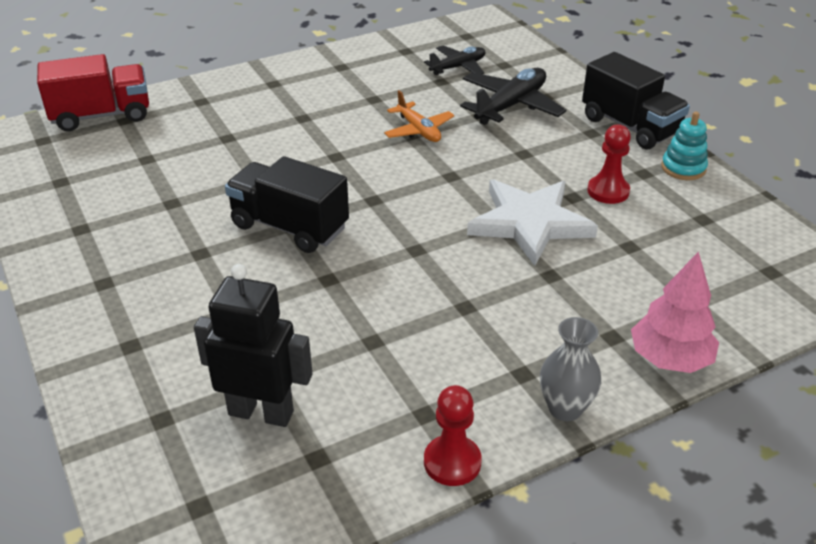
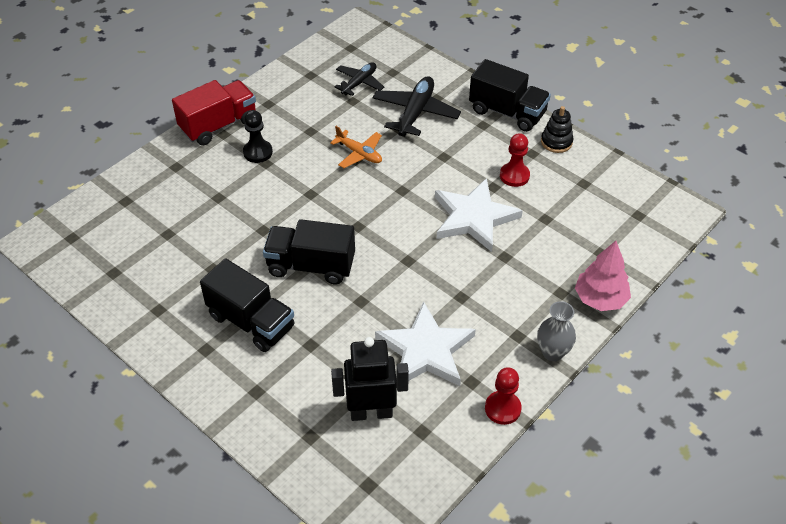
camera: 20 degrees left, 10 degrees up
(102, 116) = (104, 201): red truck -> red truck (218, 125)
(178, 267) = (251, 321): none -> black truck
(300, 106) = (258, 152): none -> black pawn
(380, 357) = (425, 350): none -> white star
(683, 168) = (556, 142): turquoise stacking toy -> black stacking toy

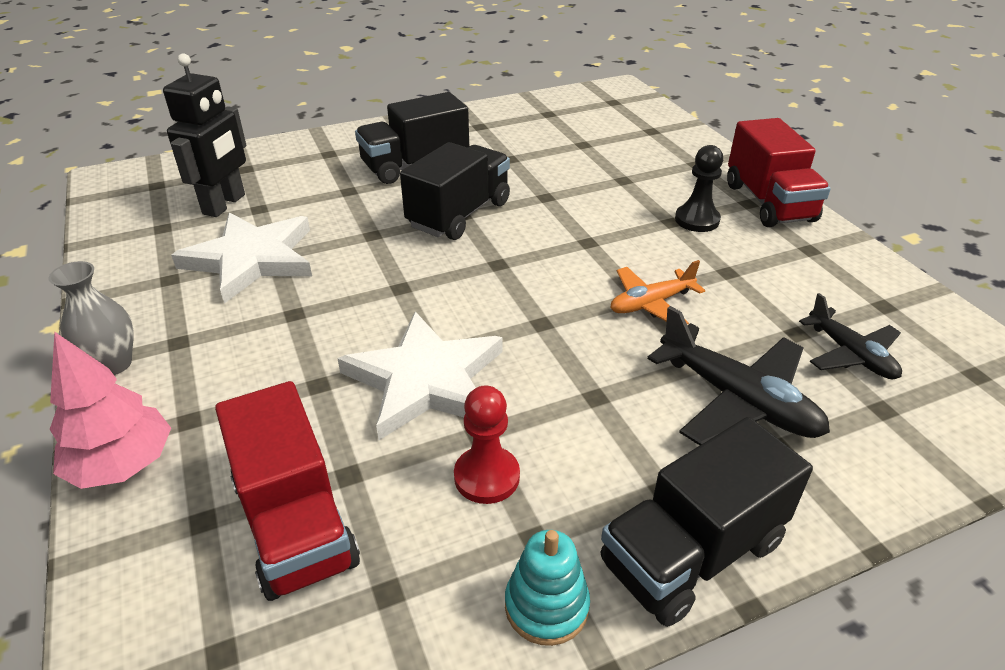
camera: 115 degrees right, 10 degrees down
(502, 408) = (106, 289): red pawn -> none
(556, 142) = (546, 606): black stacking toy -> turquoise stacking toy
(579, 223) = (295, 523): none -> red truck

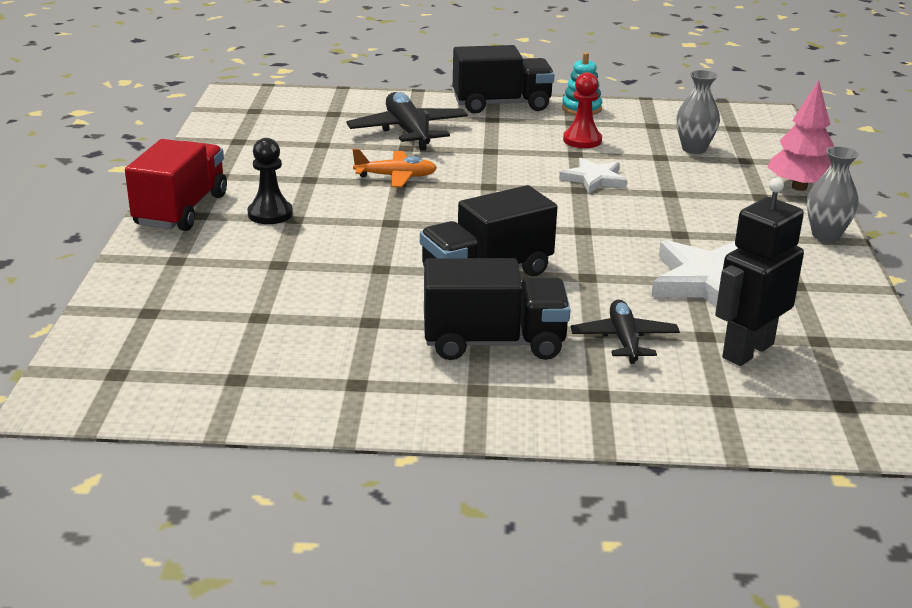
camera: 155 degrees left, 10 degrees down
(295, 523) = (694, 149): red truck -> grey vase
(425, 380) = (594, 179): white star -> white star, size x0.56
(850, 354) = (308, 130): black plane -> black plane (624, 340)

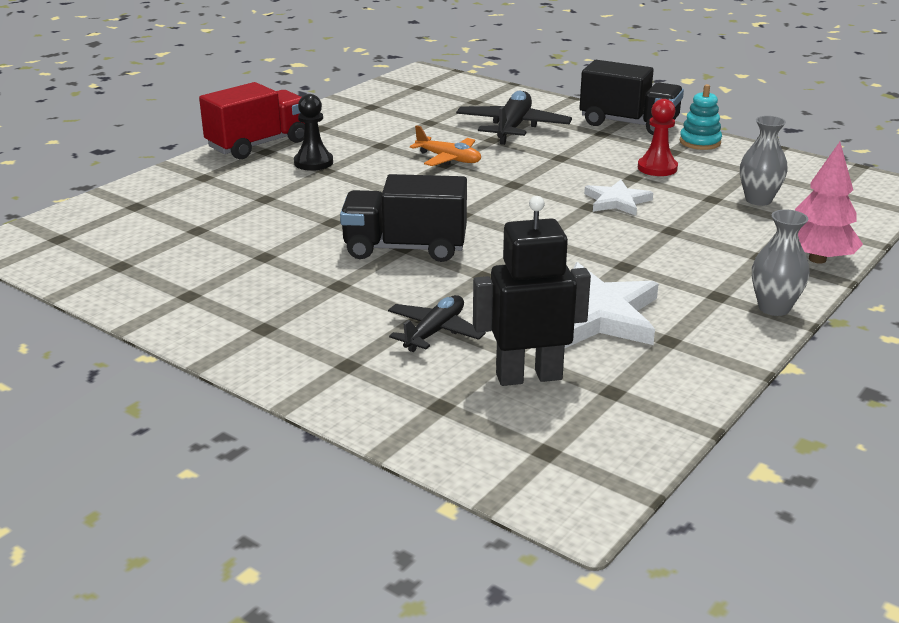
camera: 35 degrees right, 0 degrees up
(493, 343) = (328, 300): black truck -> none

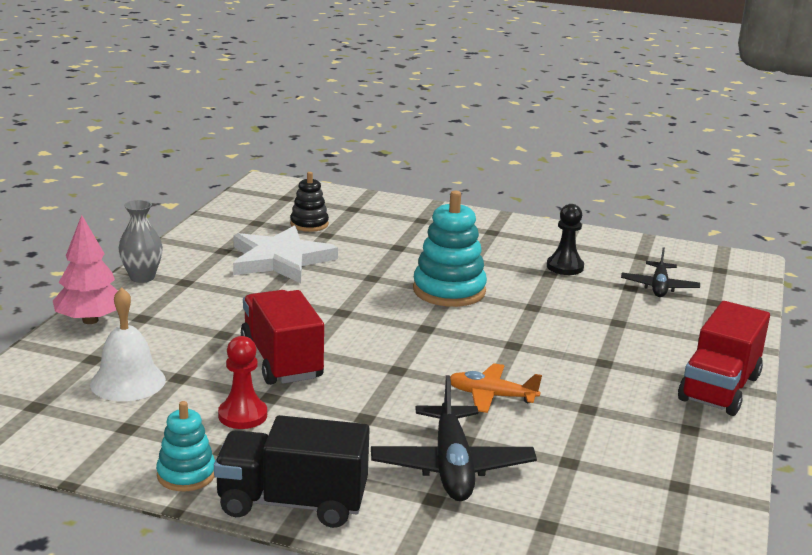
camera: 160 degrees right, 5 degrees down
(313, 162) = (628, 370): black pawn -> black pawn (565, 267)
(405, 248) = (449, 291): black truck -> turquoise stacking toy
(434, 332) = (382, 240): black plane -> black plane (659, 287)
(528, 376) = (309, 224): black robot -> black stacking toy
(617, 201) = (281, 361): white star -> red truck
(758, 200) = (128, 381): grey vase -> white bell

